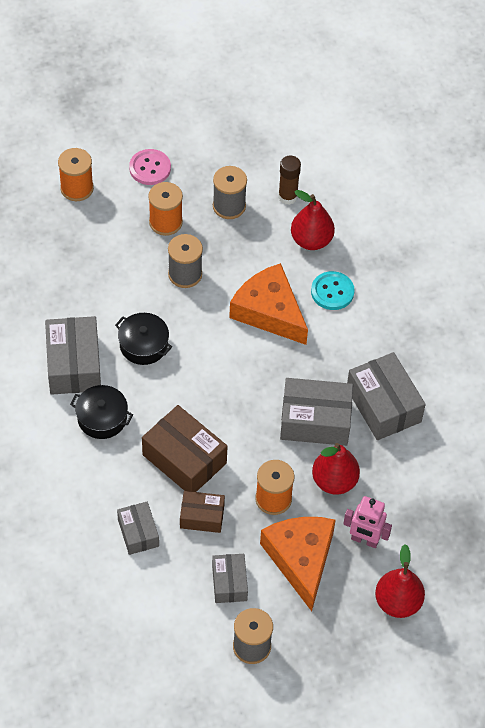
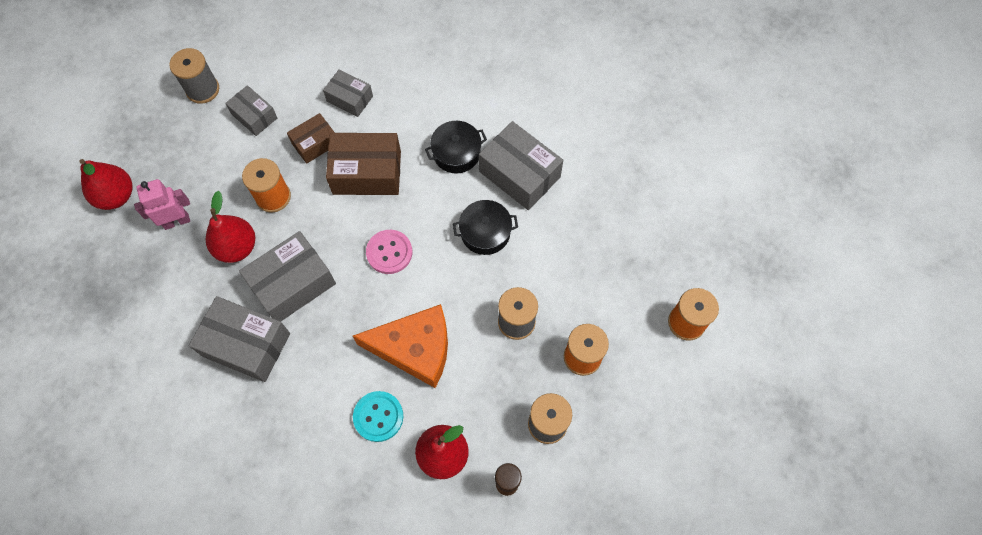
camera: 140 degrees right, 10 degrees up
(150, 168) = (652, 400): pink button -> pink button (389, 252)
(301, 559) = (215, 170): orange cheese -> none

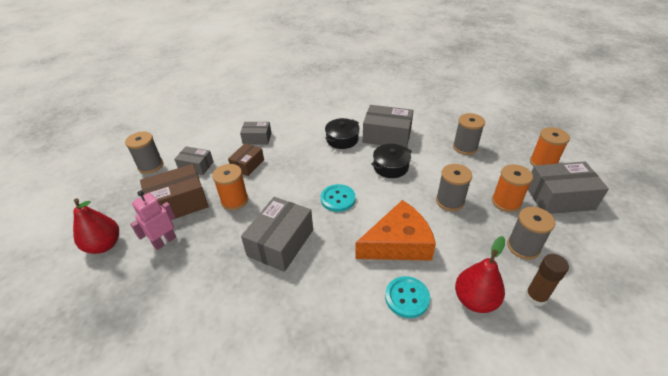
camera: 25 degrees left, 25 degrees down
(237, 247) = (223, 238): red pear -> none
(246, 344) = (267, 296): grey box -> grey box (559, 197)
(367, 172) = (292, 166): brown box -> brown box (179, 203)
(389, 252) = (338, 199): pink button -> turquoise button
(607, 246) = (465, 147): none -> grey spool

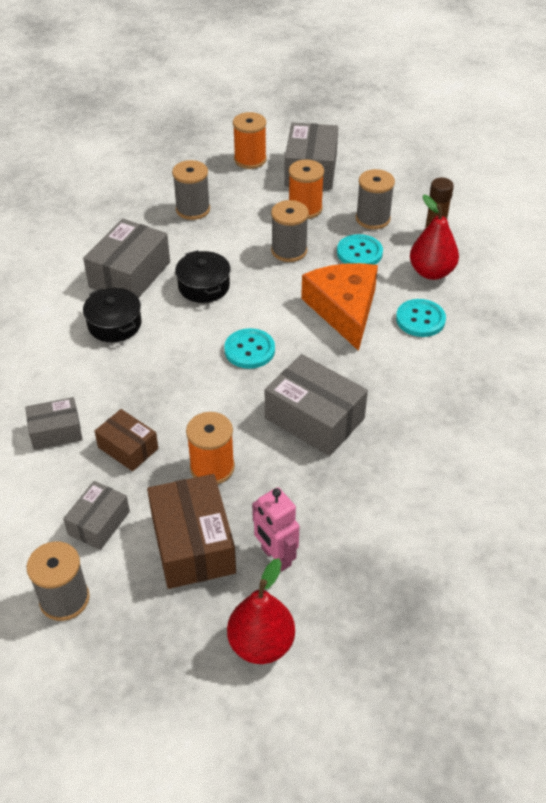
camera: 80 degrees left, 5 degrees up
(257, 138) = (56, 431): grey box -> grey box turned 60 degrees clockwise
(472, 244) = (359, 253): none -> turquoise button

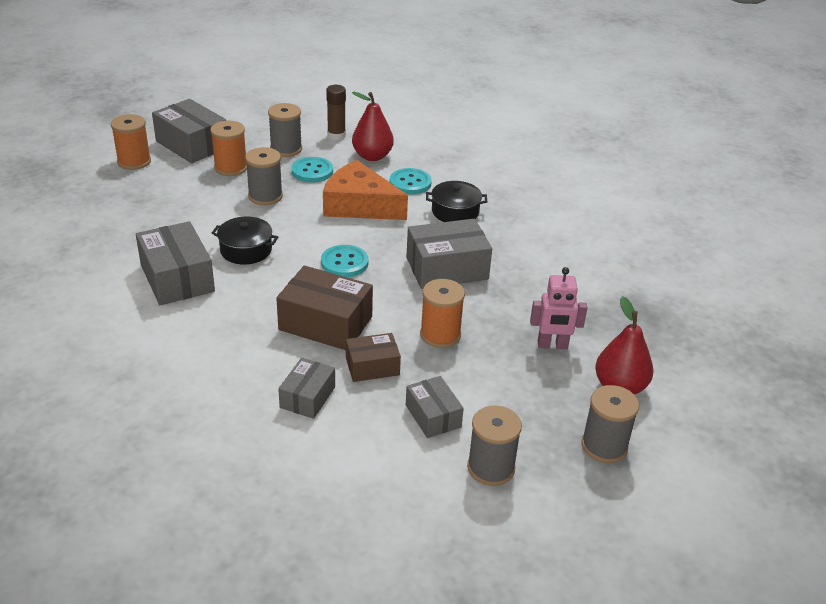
camera: 55 degrees left, 10 degrees down
(114, 324) = (225, 312): black pot -> black pot (455, 212)
(193, 209) = (148, 213): grey spool -> grey spool (604, 446)
(193, 544) = (502, 377): brown box -> brown box (325, 323)

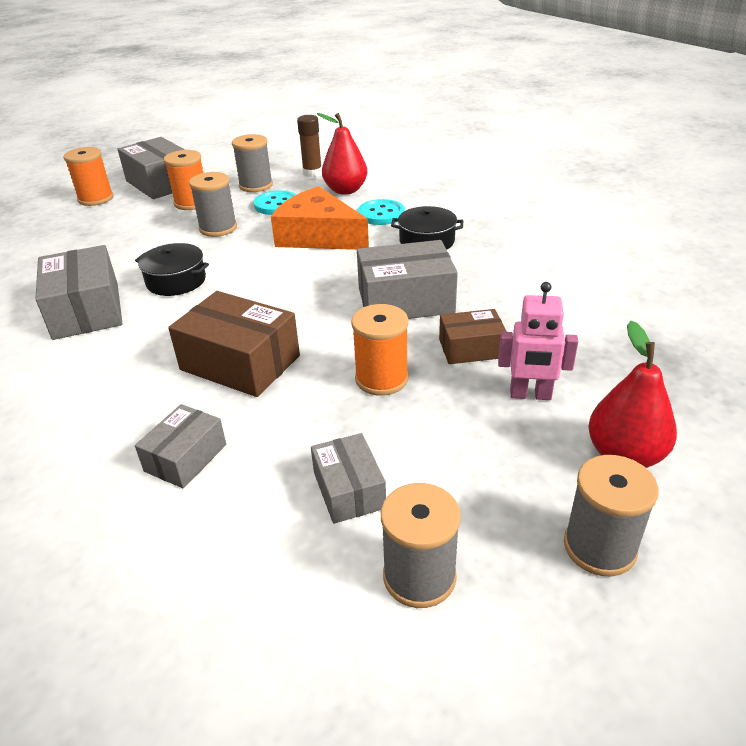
camera: 10 degrees right, 0 degrees up
(344, 263) = (284, 294): turquoise button -> none
(372, 366) = (283, 418): brown box -> brown box (471, 348)

